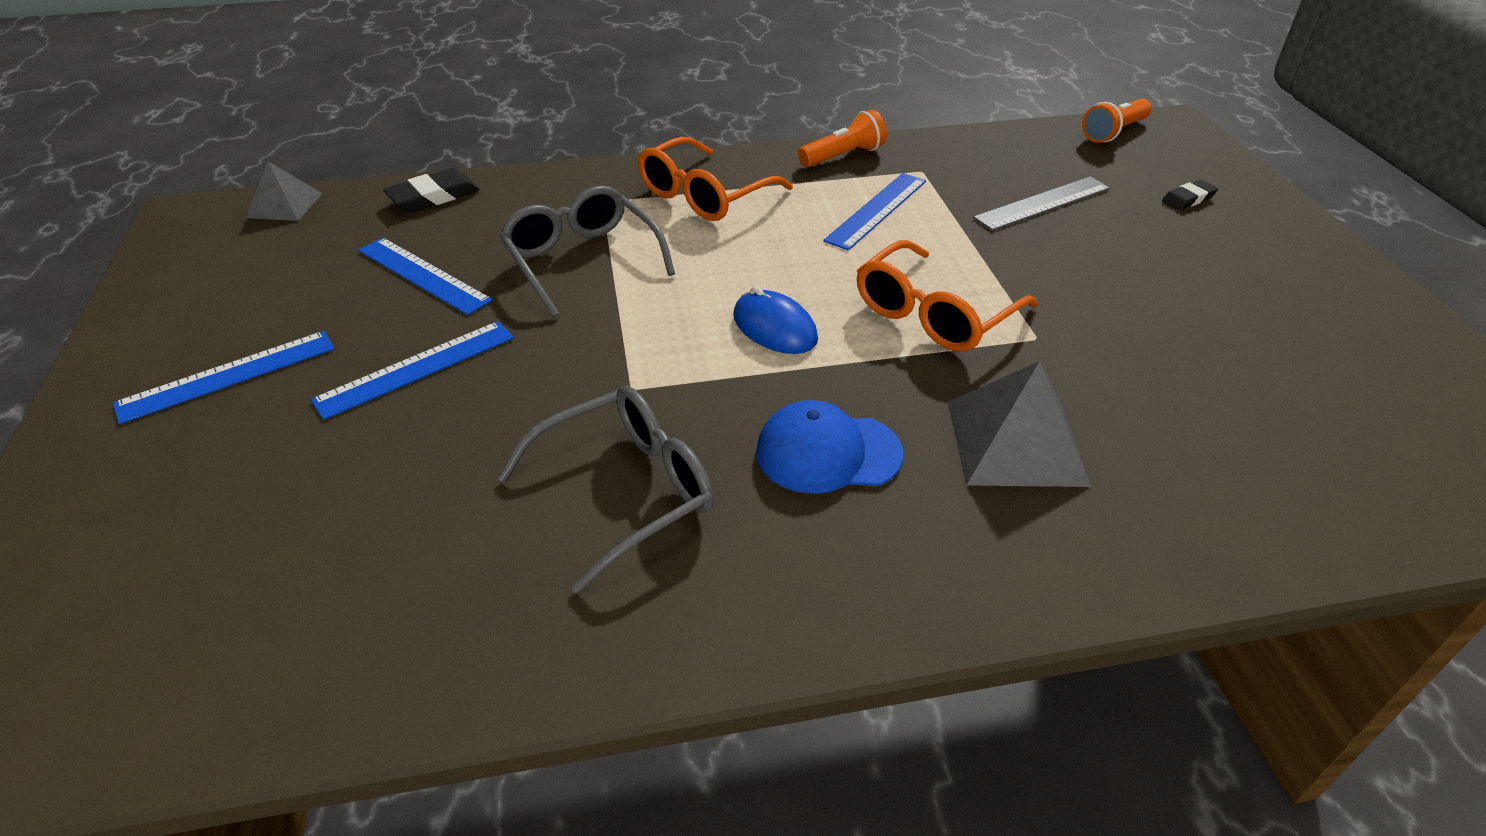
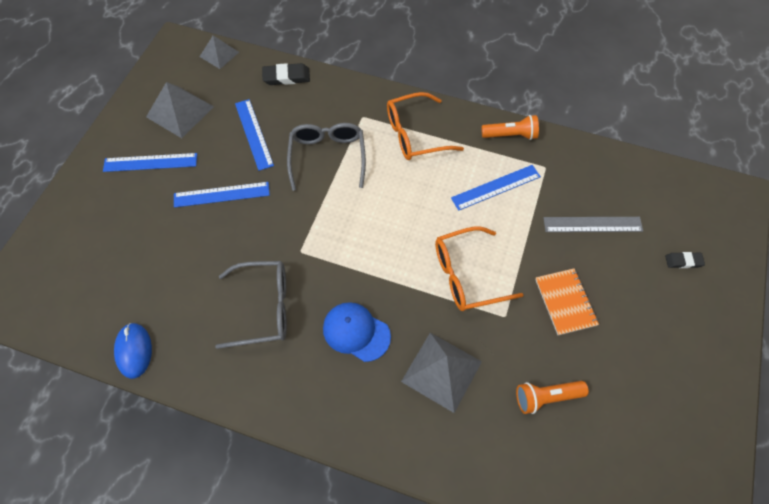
camera: 30 degrees right, 20 degrees up
(250, 291) = (180, 111): none -> grey pyramid
(774, 328) = (385, 246): blue mouse -> blue mouse (134, 351)
(1098, 290) = (565, 302): none -> orange notebook
(1113, 132) = (691, 185): orange flashlight -> orange flashlight (546, 397)

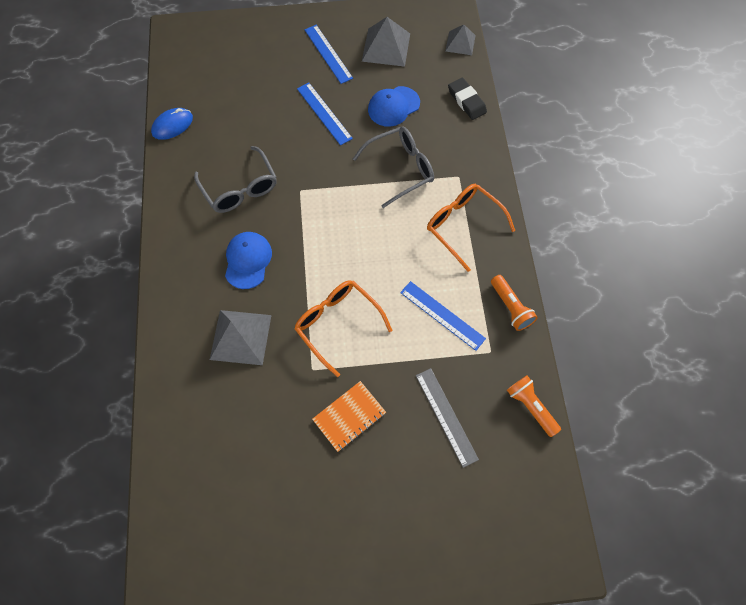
camera: 65 degrees right, 5 degrees up
(254, 134) = (393, 106): blue ruler -> blue cap
(546, 397) = (251, 428): orange flashlight -> orange flashlight (530, 406)
(683, 261) = (447, 518): black eraser -> none

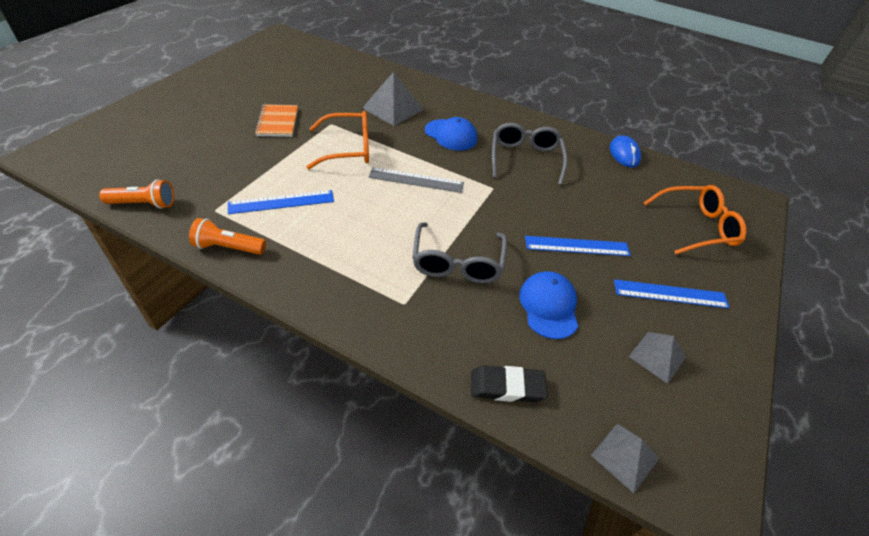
camera: 120 degrees right, 20 degrees down
(240, 188) = (525, 159): grey glasses -> grey glasses turned 90 degrees clockwise
(386, 47) = (657, 357): grey pyramid -> grey pyramid, size x0.62
(446, 416) = (210, 159): grey ruler -> grey ruler (416, 180)
(463, 226) = (343, 269): orange glasses -> orange glasses (695, 227)

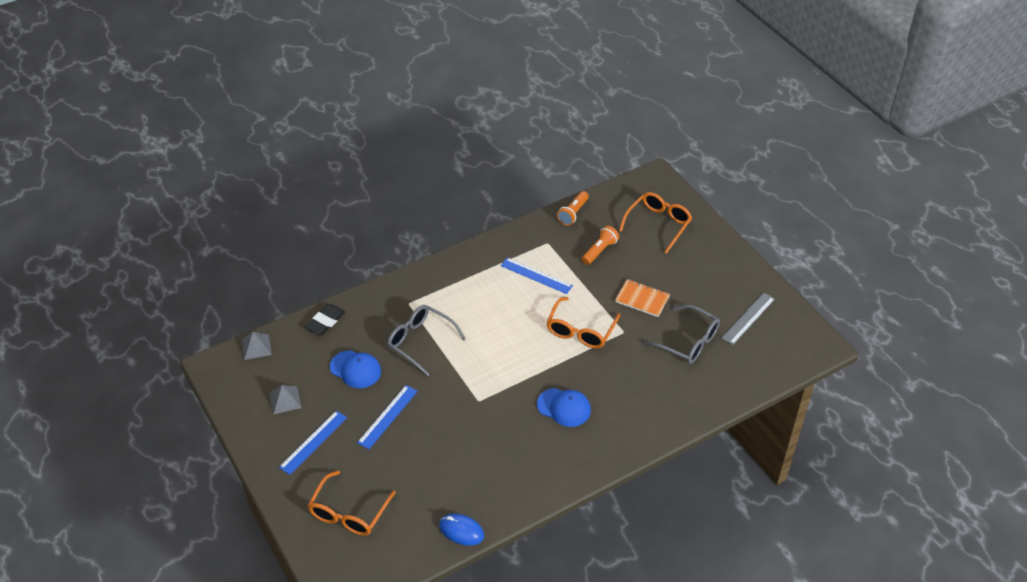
camera: 125 degrees right, 0 degrees up
(146, 135) = (658, 225): none -> orange glasses
(228, 247) = (507, 242): orange flashlight -> orange flashlight (600, 251)
(281, 202) = (536, 275): blue ruler -> blue ruler turned 75 degrees counterclockwise
(393, 108) = (628, 383): grey pyramid -> none
(416, 180) = (516, 356): grey ruler -> grey ruler (748, 318)
(451, 135) = (564, 407): blue cap -> blue cap turned 135 degrees counterclockwise
(525, 159) = (500, 444): grey glasses -> grey glasses (688, 342)

